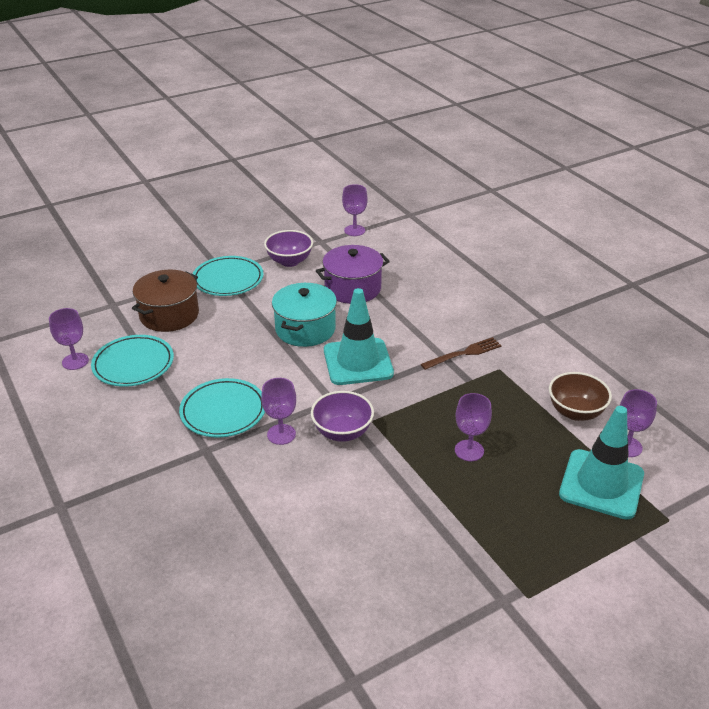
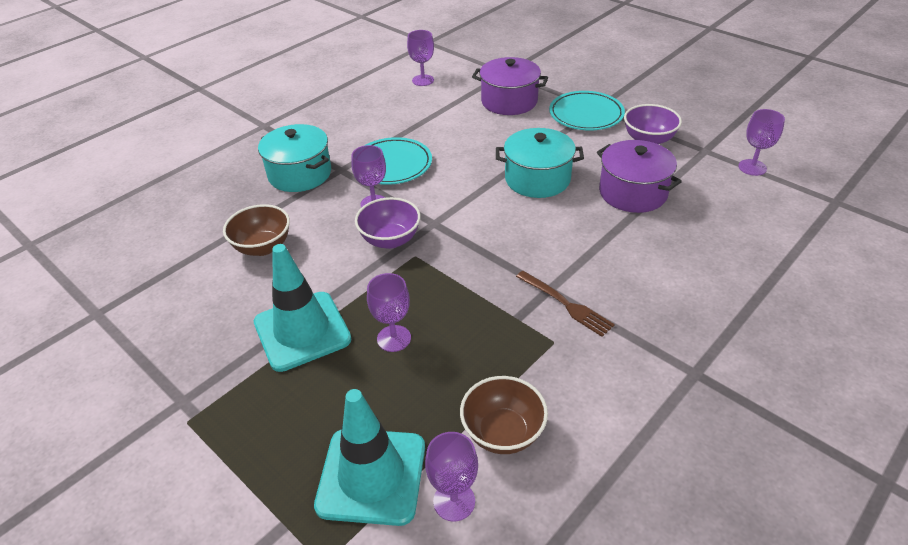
camera: 75 degrees right, 5 degrees up
(133, 364) = (432, 105): turquoise plate -> none
(169, 315) = (509, 101): brown pot -> purple pot
(192, 483) = (300, 174): none -> turquoise pot
(306, 526) = (263, 247): none -> brown bowl
(358, 362) = (503, 225): turquoise traffic cone -> turquoise traffic cone (302, 331)

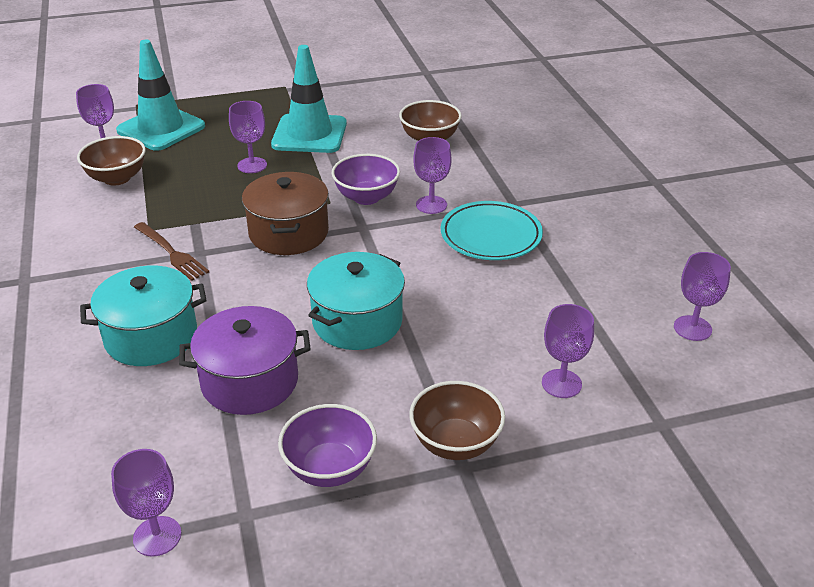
camera: 120 degrees right, 5 degrees down
(300, 174) = (529, 180): turquoise pot -> turquoise pot (151, 336)
(477, 255) = (288, 233): none -> brown pot
(509, 101) = (561, 383): purple pot -> purple goblet
(566, 304) = (172, 253): brown fork -> brown fork turned 120 degrees counterclockwise
(586, 114) = (455, 443): turquoise plate -> brown bowl

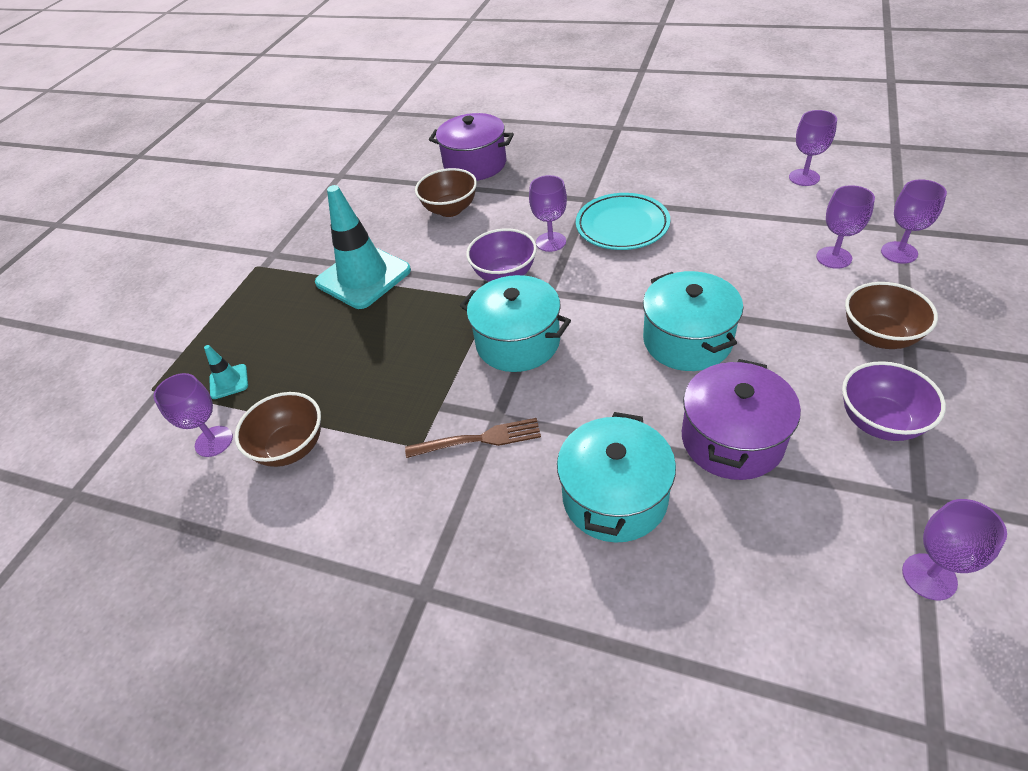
camera: 50 degrees left, 10 degrees up
(161, 128) = (229, 381): turquoise traffic cone -> turquoise traffic cone, size x0.44
(252, 165) = (377, 332): purple goblet -> purple goblet (899, 252)
(288, 233) = (518, 342): brown pot -> turquoise pot
(506, 127) = (475, 164): none -> purple pot

